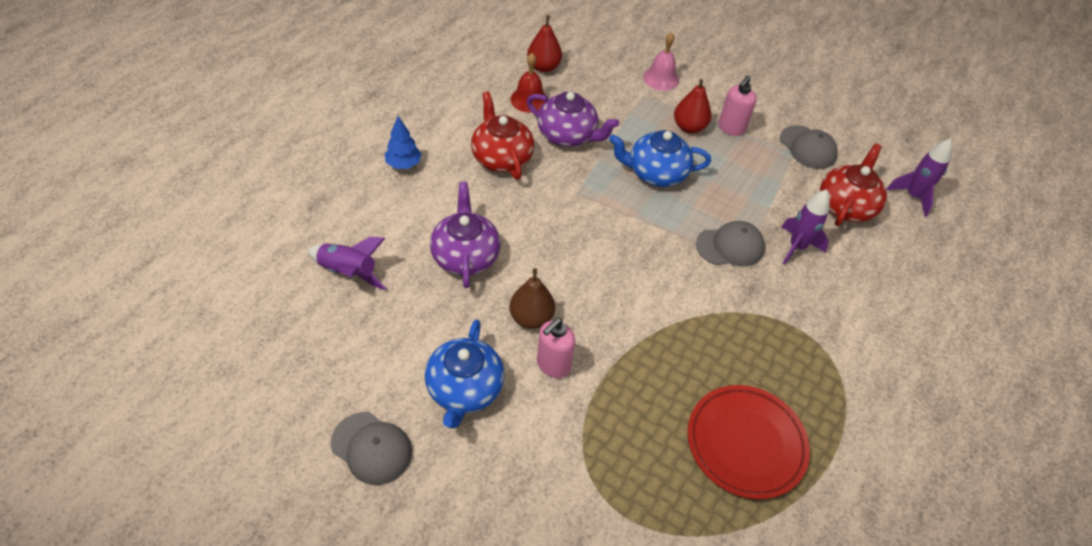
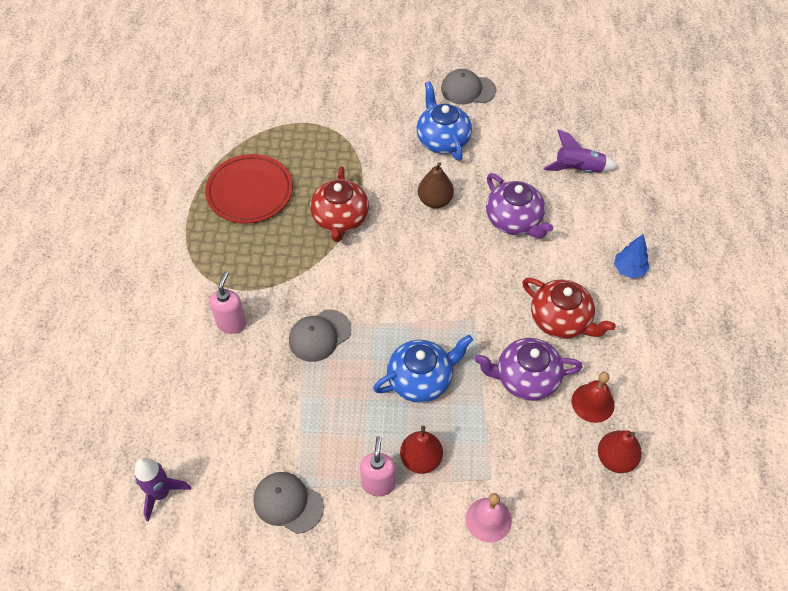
camera: 155 degrees right, 5 degrees up
(553, 365) = (399, 178): pink soap dispenser -> pink soap dispenser (231, 323)
(797, 247) = (262, 366): purple rocket -> none
(845, 206) = (228, 440): red teapot -> red teapot (340, 219)

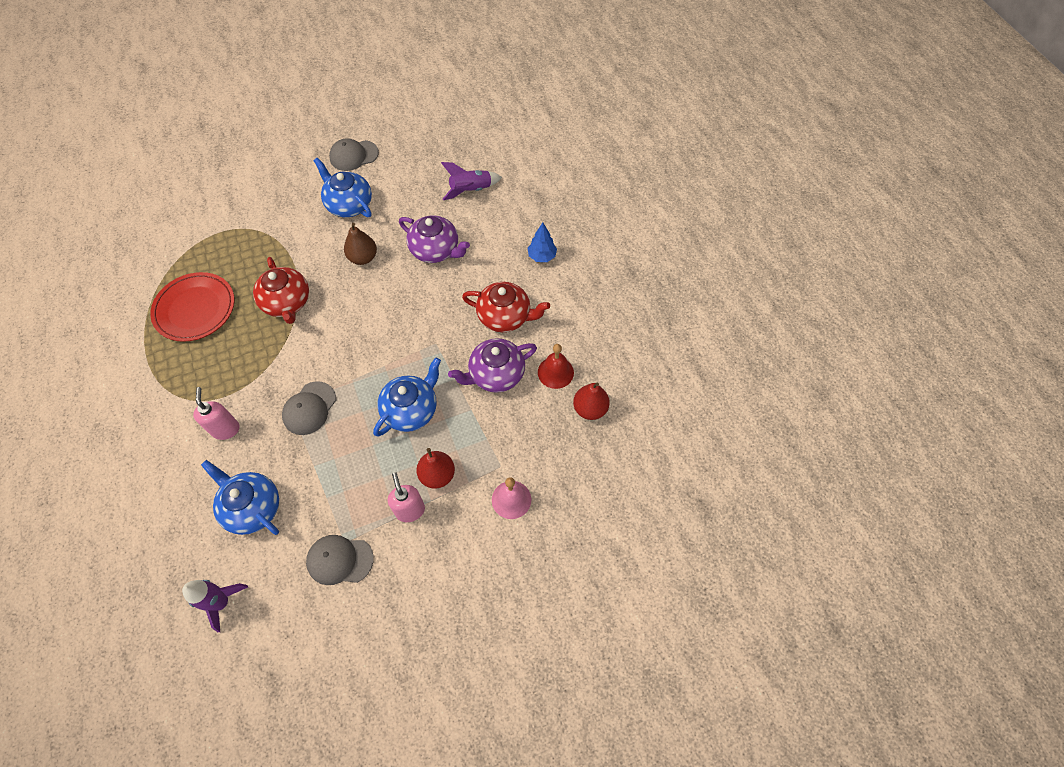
camera: 25 degrees left, 5 degrees up
(225, 412) = (252, 507): none -> blue teapot

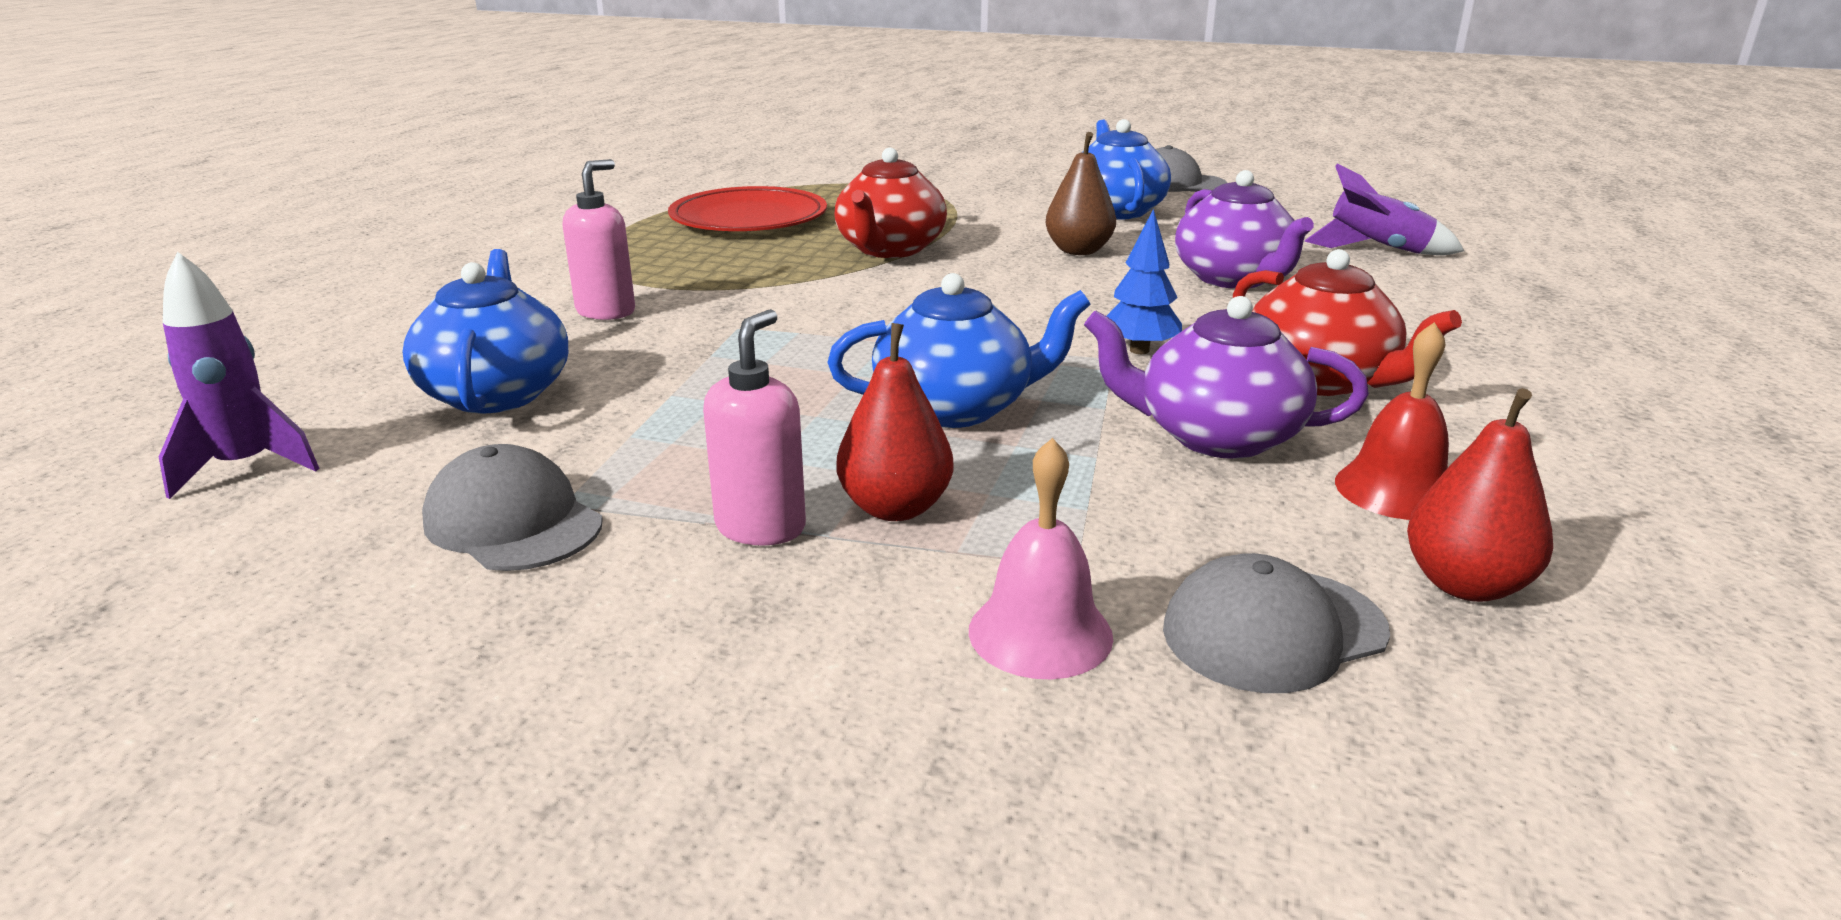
camera: 40 degrees right, 35 degrees down
(309, 408) = (767, 340): grey cap -> grey cap (1273, 630)
(542, 256) = (1492, 345): blue tree -> blue tree (1139, 350)

